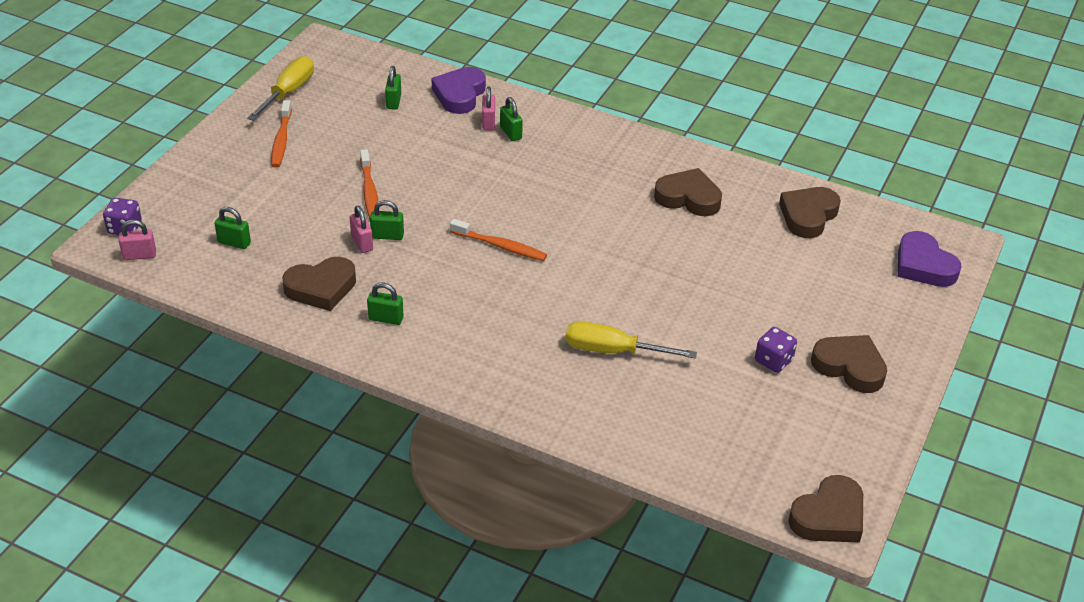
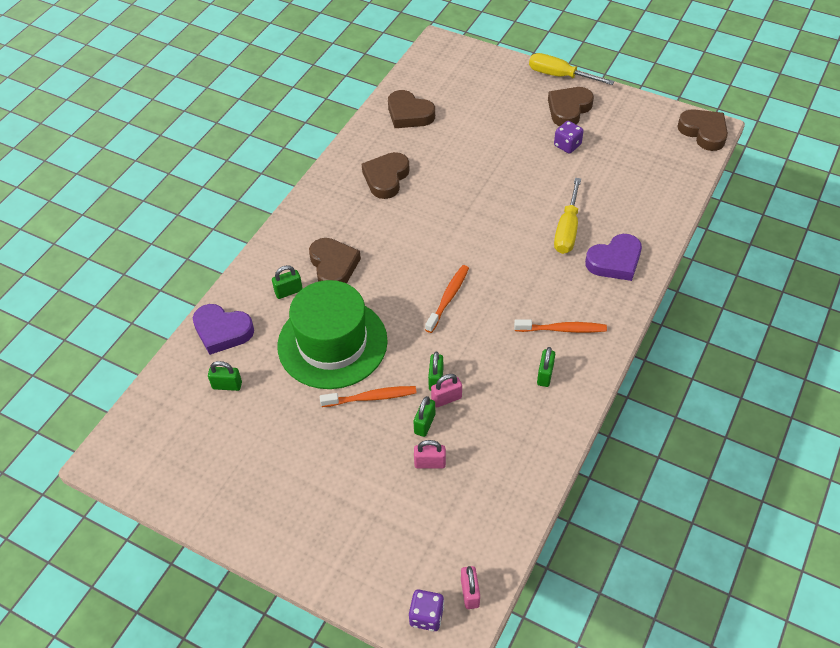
camera: 85 degrees left, 10 degrees up
(234, 242) = (448, 506): green padlock -> green padlock (424, 424)
(281, 140) = (283, 481): orange toothbrush -> orange toothbrush (562, 329)
(288, 92) = (197, 483): yellow screwdriver -> yellow screwdriver (560, 76)
(321, 288) = (509, 426): brown heart -> brown heart (333, 266)
(440, 164) = (332, 343): none -> green hat
(488, 122) = (270, 308): pink padlock -> pink padlock (430, 463)
(923, 265) = (463, 64): purple heart -> purple heart (615, 261)

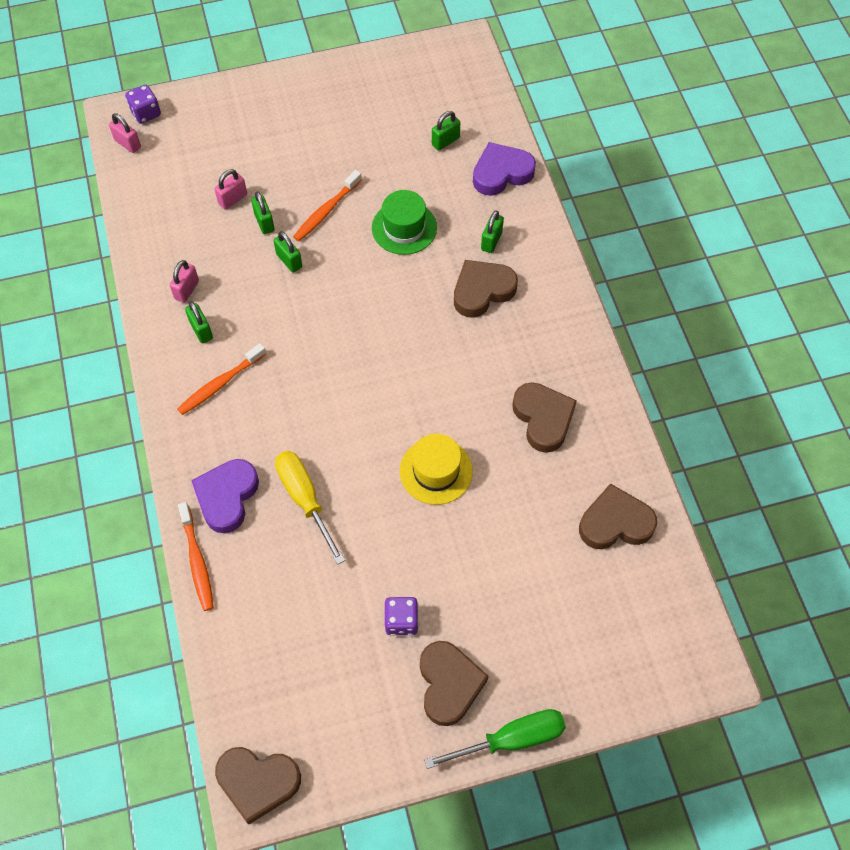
camera: 135 degrees right, 10 degrees up
(332, 343) = (404, 228): green hat -> green hat, size x0.56
(333, 266) = (482, 291): brown heart -> brown heart turned 120 degrees clockwise
(446, 399) = (265, 252): pink padlock -> pink padlock (187, 290)
(448, 298) = (349, 337): orange toothbrush -> orange toothbrush (197, 561)
(476, 194) = (436, 471): none -> yellow hat
(560, 76) = (511, 739): yellow screwdriver -> green screwdriver

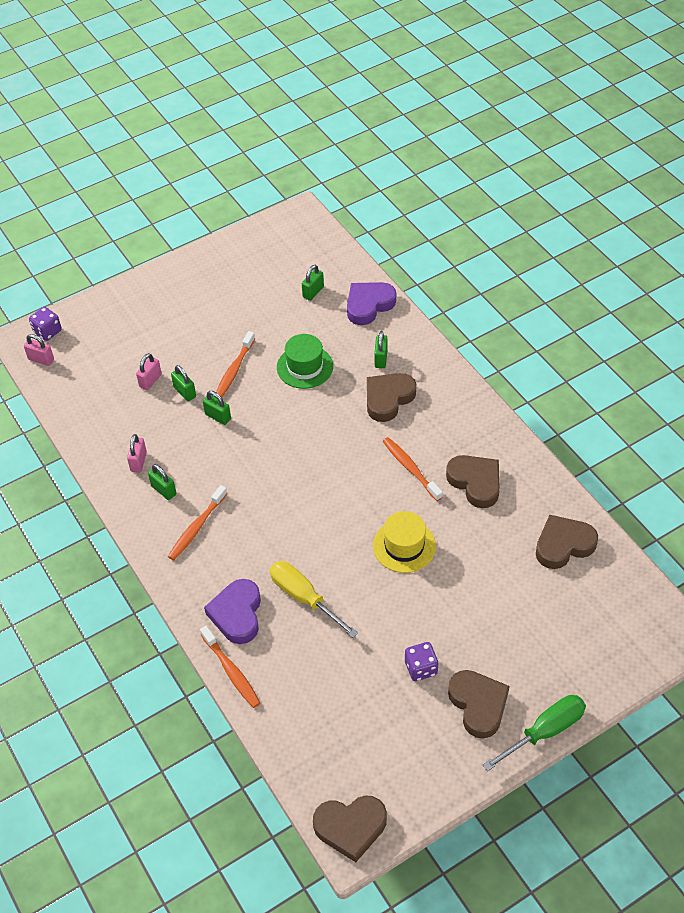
camera: 15 degrees left, 10 degrees down
(477, 381) = (411, 468): none -> orange toothbrush

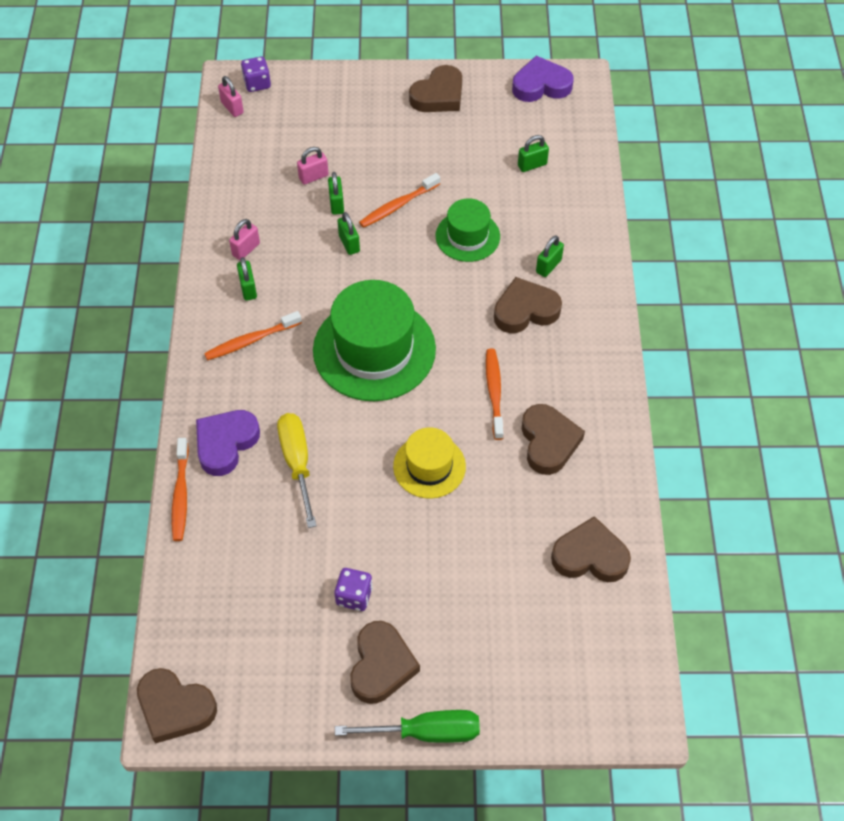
camera: 30 degrees right, 5 degrees up
(202, 274) = (438, 95): none -> brown heart
(298, 484) = (374, 349): none -> green hat
(369, 305) = (578, 205): purple heart -> purple heart (541, 85)

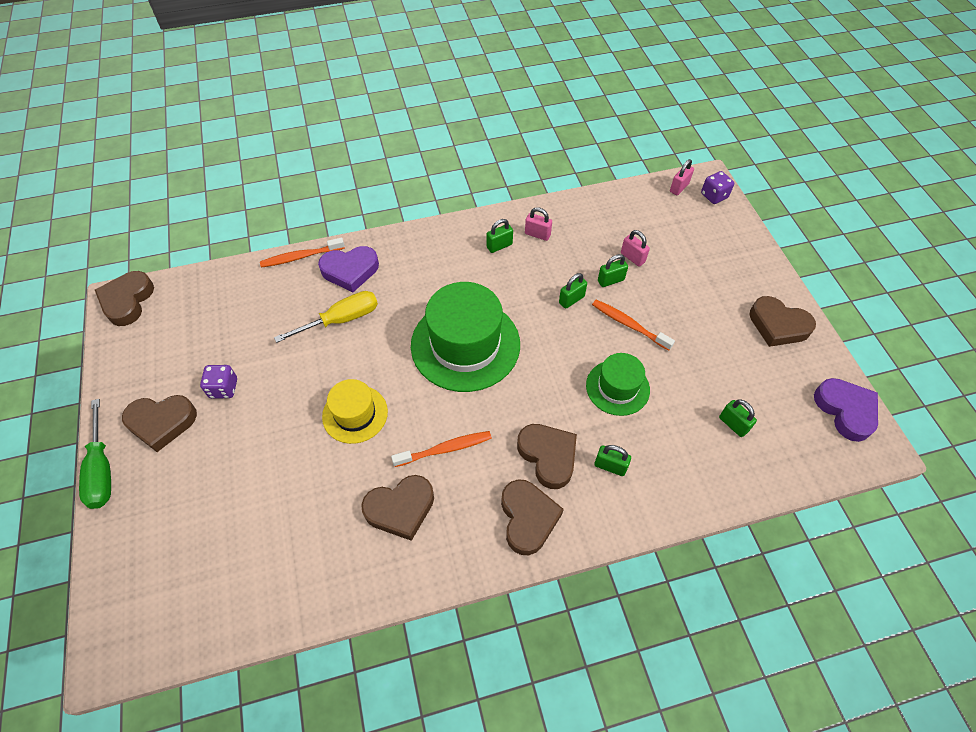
camera: 75 degrees right, 0 degrees up
(225, 443) = (350, 271): purple heart -> purple heart turned 150 degrees clockwise
(251, 340) = (449, 261): orange toothbrush -> none
(590, 556) = (280, 573): brown heart -> brown heart (528, 518)

